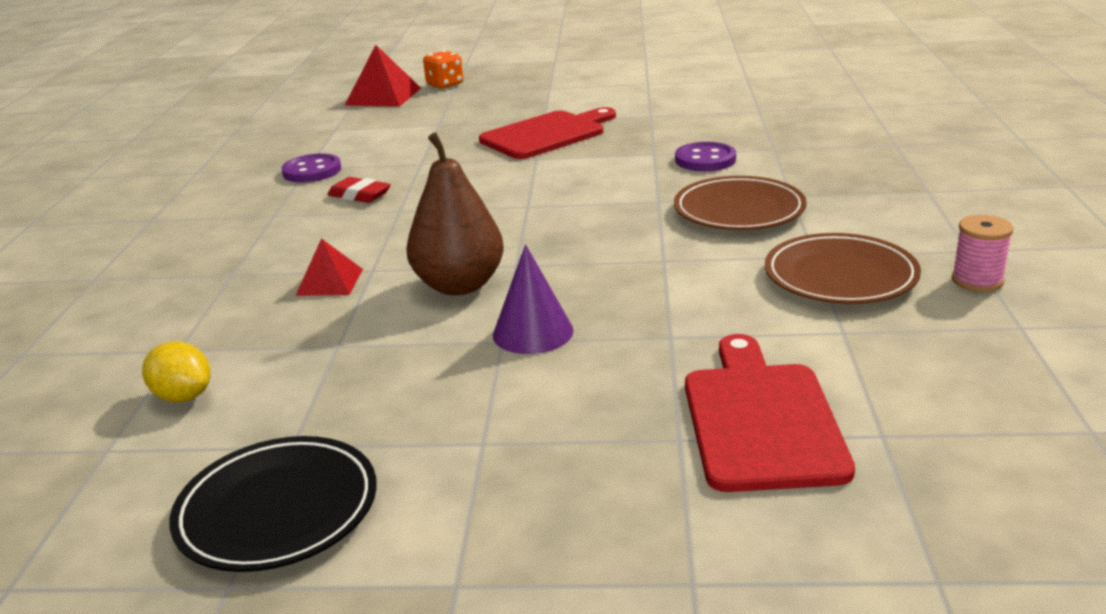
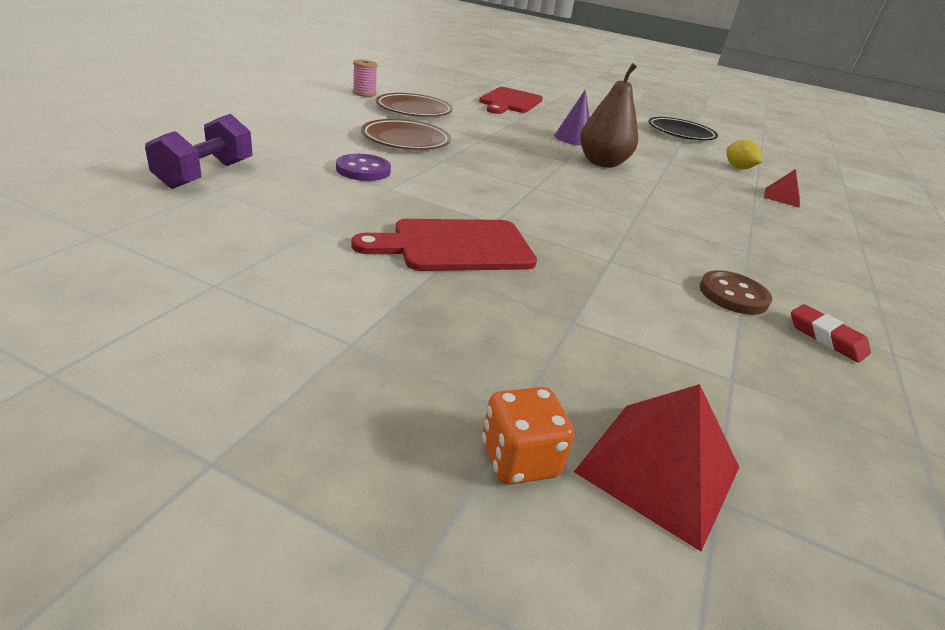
camera: 165 degrees left, 5 degrees up
(312, 171) = (733, 295): purple button -> brown button
(330, 282) = (681, 188): red pyramid -> red pyramid (782, 197)
(359, 195) = (672, 244): red eraser -> red eraser (826, 338)
(793, 115) = (205, 174): none -> purple dumbbell

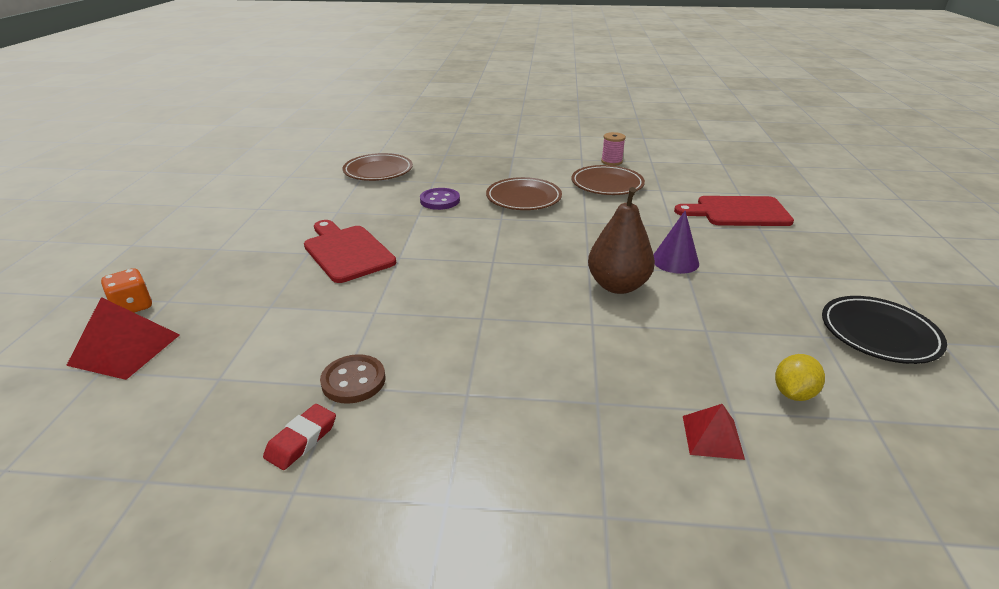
camera: 75 degrees right, 0 degrees up
(205, 174) = (378, 171): purple dumbbell -> brown plate

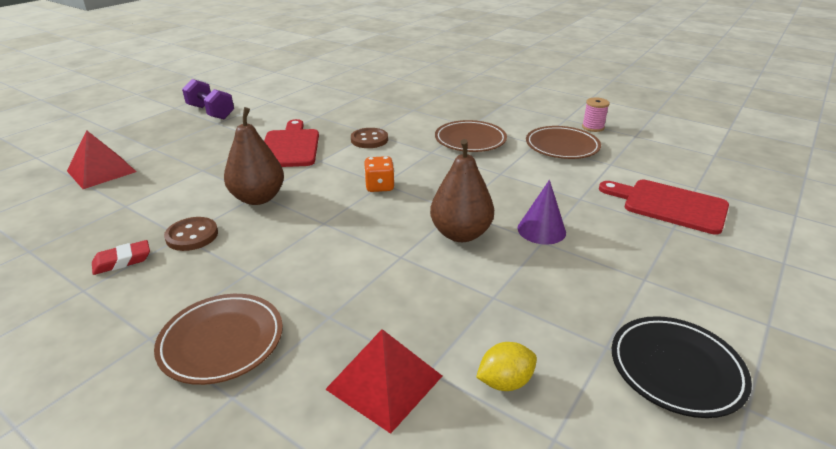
camera: 30 degrees right, 0 degrees up
(133, 307) = (133, 146): orange dice -> orange dice (379, 186)
(193, 238) = (211, 112): none -> purple dumbbell
(378, 171) = (381, 92): brown plate -> brown plate (222, 341)
(380, 316) = (258, 198): none -> brown pear
(425, 222) = (369, 140): none -> brown button
(440, 200) = (400, 126): purple button -> none
(712, 437) = (384, 382): red pyramid -> red pyramid, size x1.64

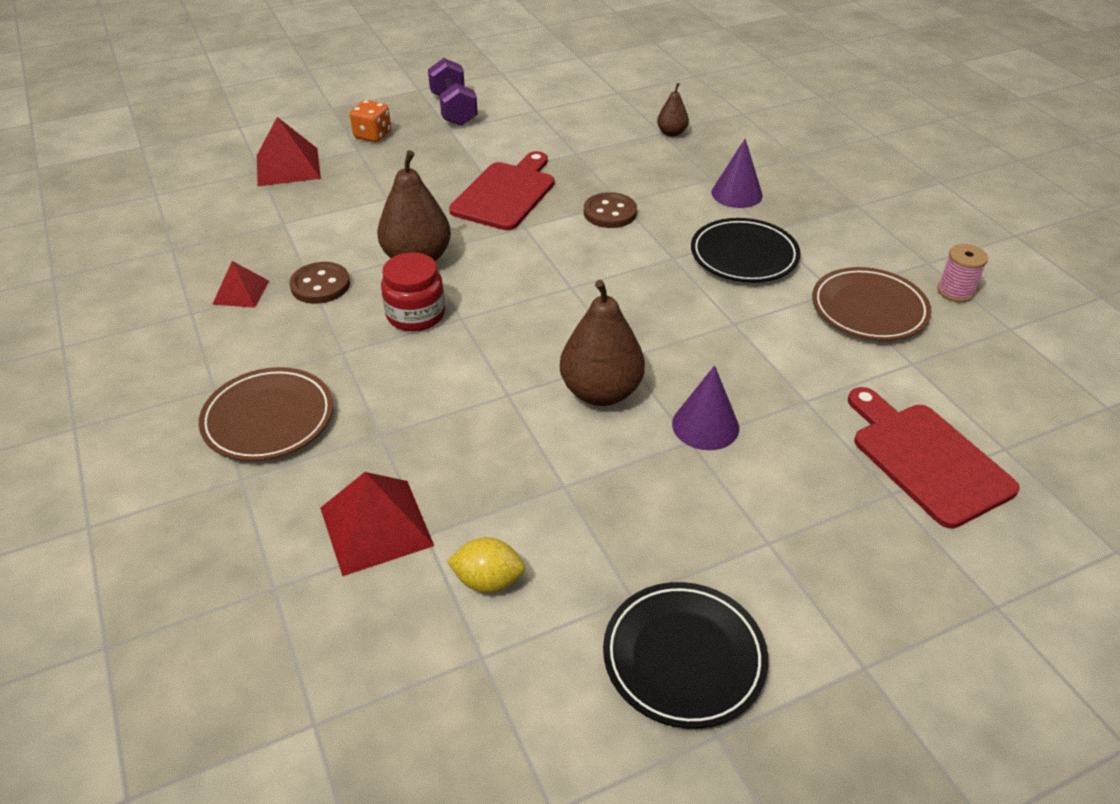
camera: 30 degrees right, 10 degrees up
(122, 261) = (241, 292): red eraser -> red pyramid
(287, 231) = (415, 315): none -> red jar
(368, 94) = (671, 133): none -> brown pear
(379, 186) = (563, 290): orange dice -> orange dice (372, 135)
(435, 113) = (737, 194): none -> purple cone
(470, 140) = (744, 255): brown plate -> black plate

